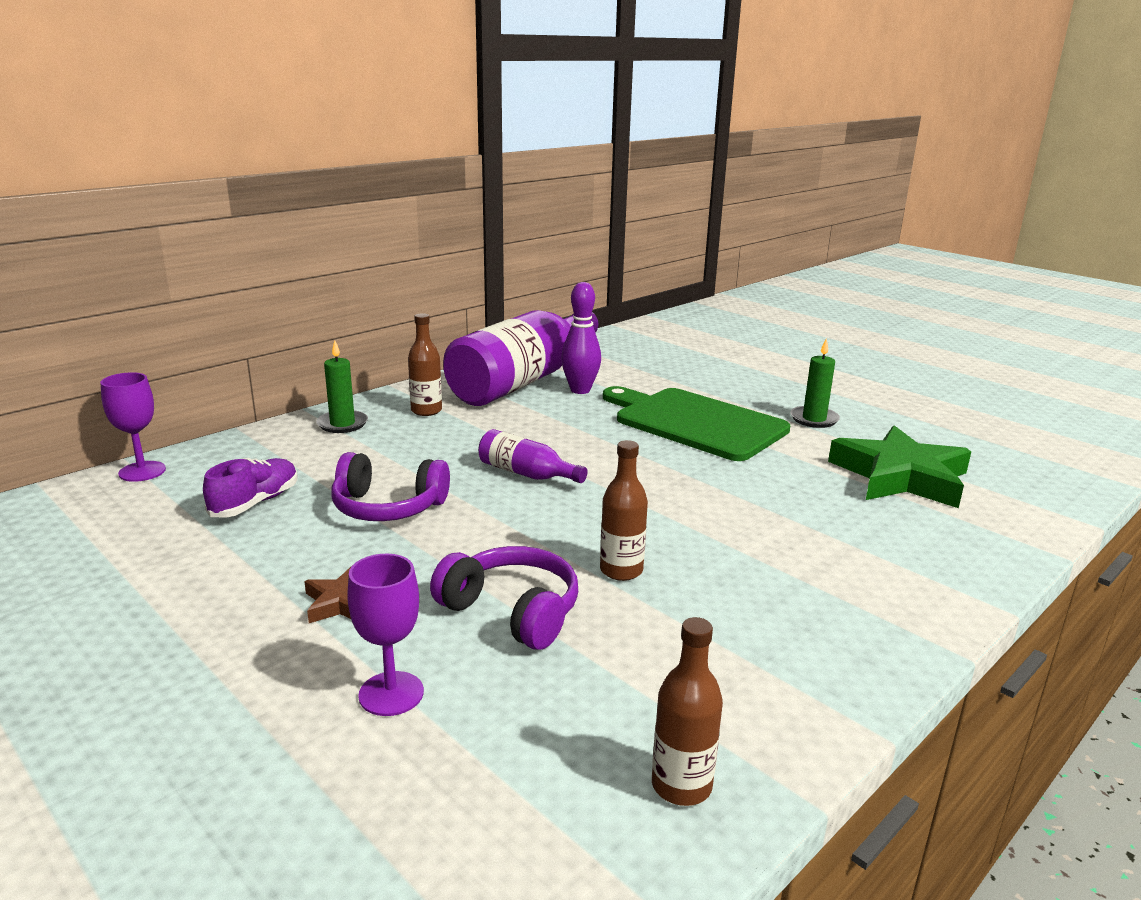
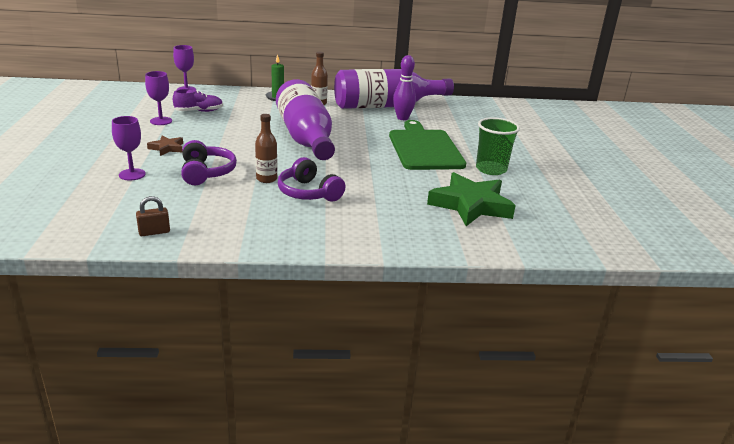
camera: 40 degrees right, 5 degrees up
(218, 554) = (161, 121): none -> purple goblet
(388, 507) = (235, 129): purple headphones -> purple headphones (308, 193)
(526, 474) = (306, 138): purple bottle -> purple bottle, size x2.31
(681, 785) = (154, 232): brown bottle -> brown padlock
(814, 419) = (491, 169): green candle -> green cup

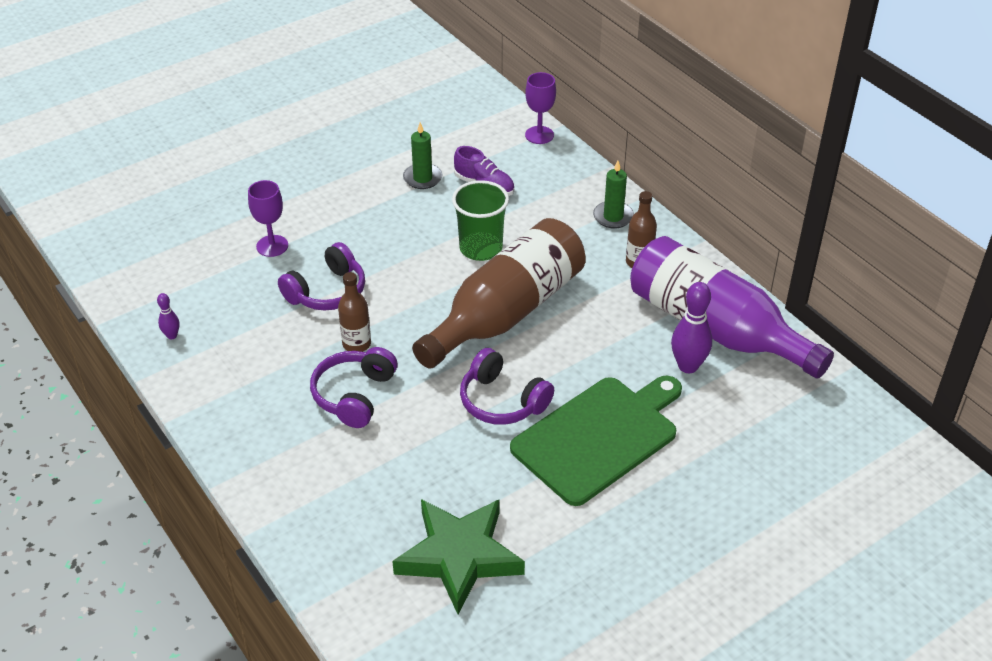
camera: 60 degrees right, 15 degrees up
(154, 232) = (172, 335): brown padlock -> purple bowling pin
(161, 121) = (422, 178): purple goblet -> green candle
(167, 148) = (357, 228): brown star -> none
(306, 138) = (506, 313): purple bottle -> brown bottle
(370, 159) = (502, 401): none -> purple headphones
(491, 169) = (600, 536): green cup -> green cup (481, 248)

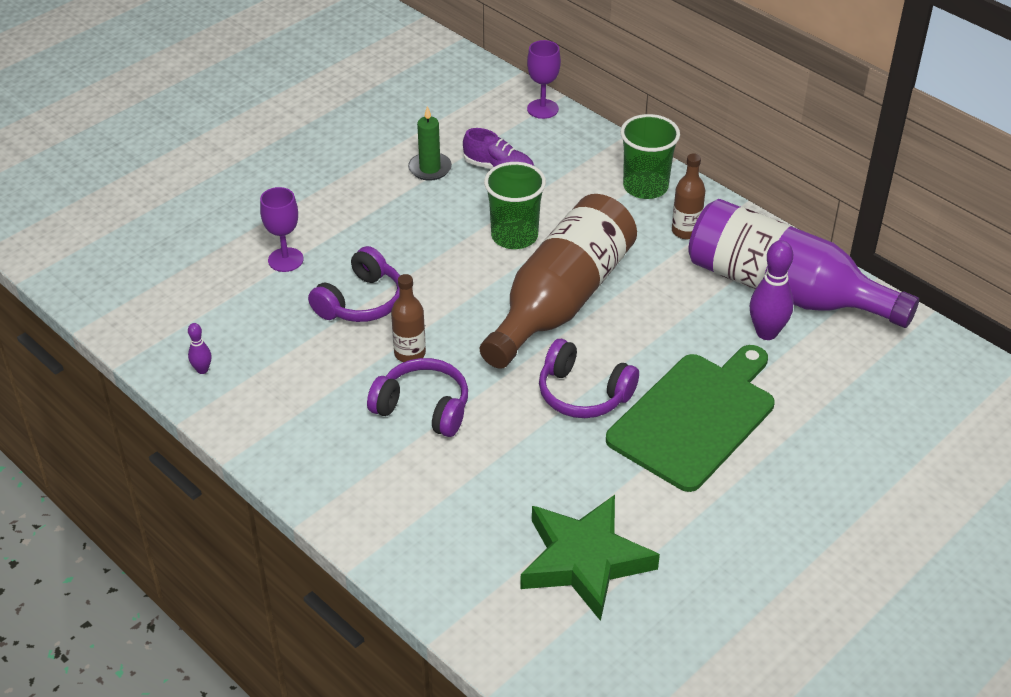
camera: 10 degrees left, 0 degrees up
(354, 395) = (423, 408): purple headphones -> purple headphones turned 105 degrees clockwise
(613, 217) = (645, 187): green candle -> green cup

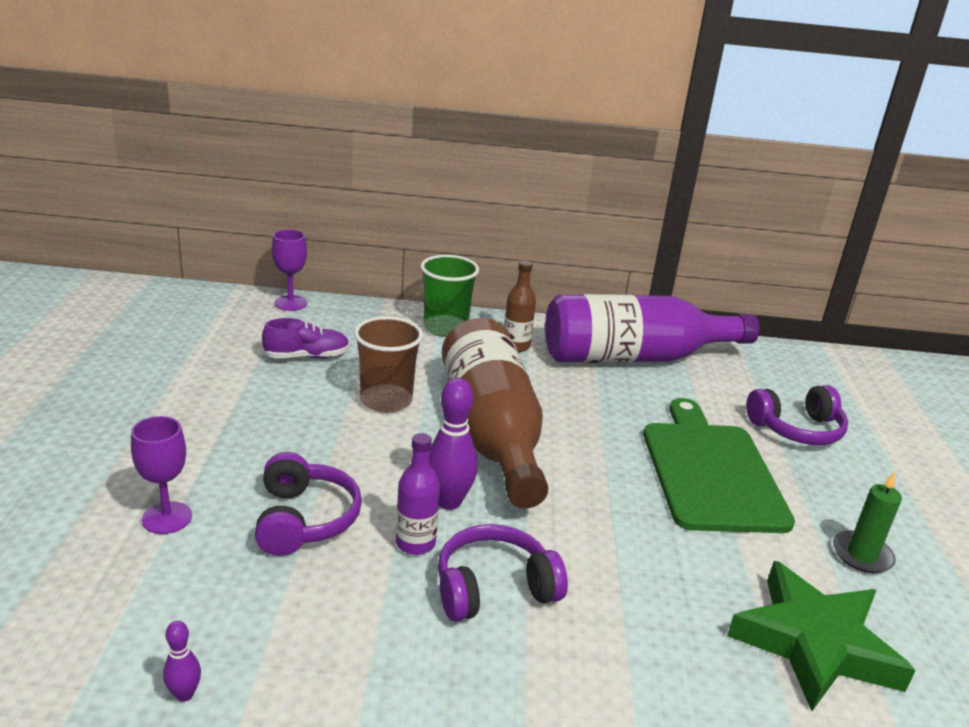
camera: 45 degrees left, 15 degrees down
(410, 353) = (415, 543): brown bottle -> purple bottle
(430, 168) = (238, 378): green candle -> green candle (862, 555)
(514, 236) = (386, 400): green cup -> brown cup
(583, 393) = (610, 497): purple headphones -> purple headphones (796, 429)
(766, 333) = (665, 389): purple bowling pin -> purple bowling pin (448, 501)

